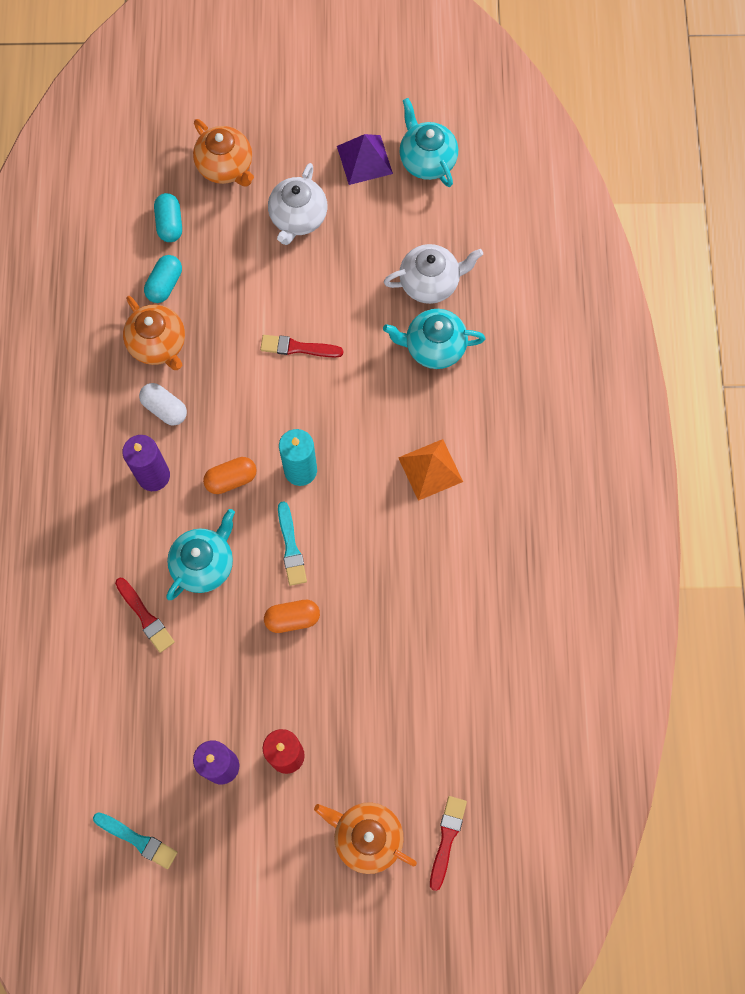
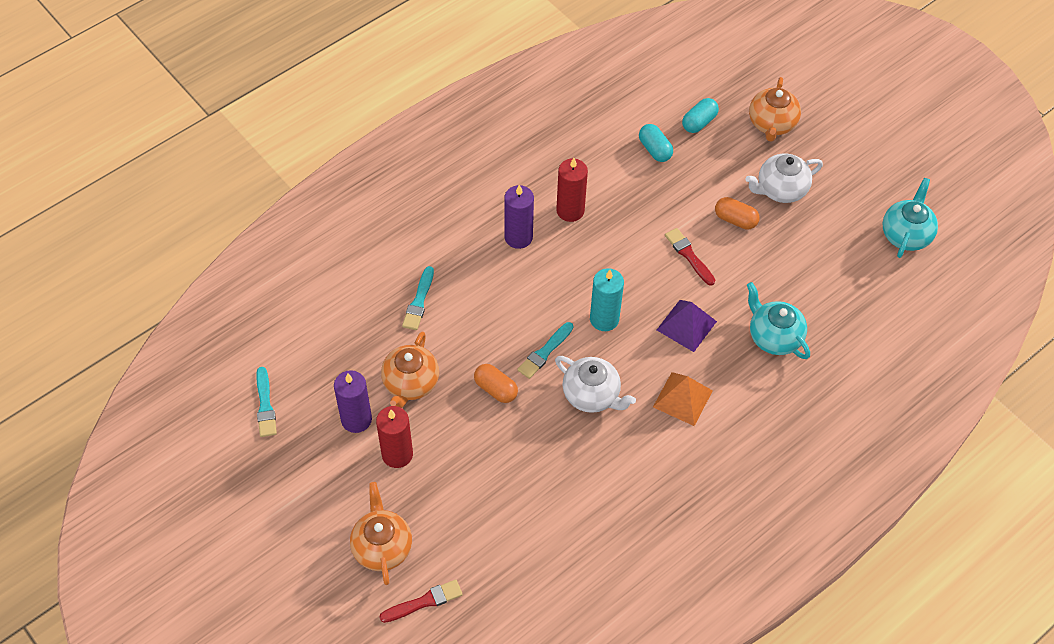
camera: 50 degrees right, 15 degrees down
(145, 617) = (419, 301): red brush -> turquoise brush
(158, 344) = (610, 176): orange teapot -> orange teapot (410, 383)
(165, 284) = (654, 149): turquoise capsule -> turquoise capsule turned 75 degrees clockwise
(165, 408) = (570, 210): white capsule -> red candle
(204, 564) = (485, 309): turquoise teapot -> none
(231, 479) = (558, 283): orange capsule -> orange capsule (735, 220)
(364, 160) = (864, 198): purple pyramid -> purple pyramid (686, 325)
(430, 282) = (819, 301): white teapot -> white teapot (592, 395)

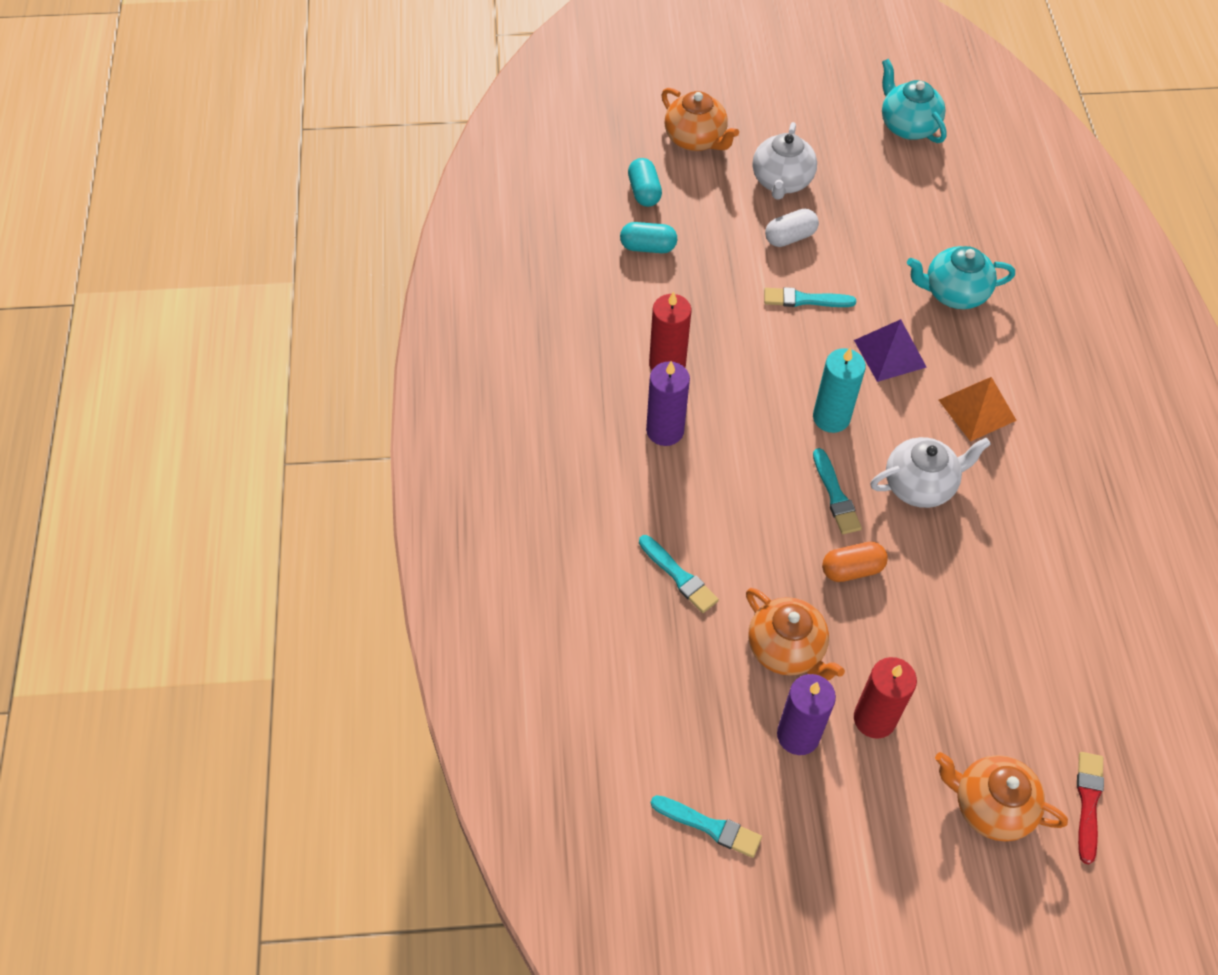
camera: 55 degrees left, 0 degrees up
(689, 255) = (805, 300): red brush -> turquoise brush
(735, 220) = (790, 237): orange capsule -> white capsule

